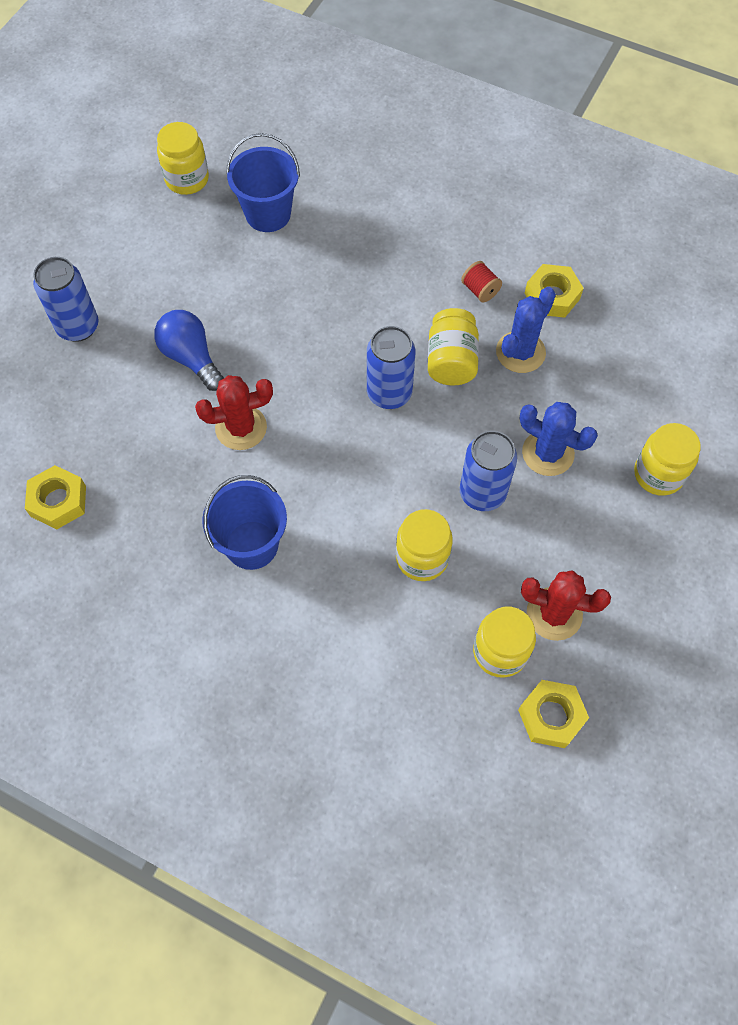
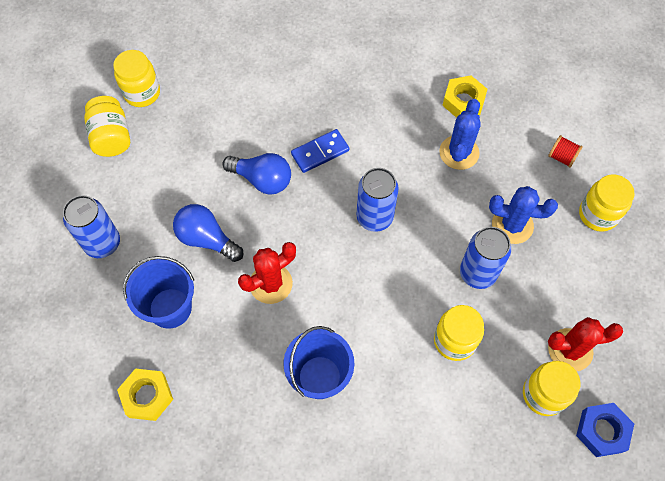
camera: 20 degrees left, 0 degrees up
(268, 214) = (219, 102): blue bucket -> blue bucket (170, 308)
(279, 313) = (262, 180): none -> blue light bulb
(358, 303) = (320, 152): none -> blue domino
(451, 361) = (410, 176): yellow jar -> yellow jar (111, 137)
(480, 290) = (408, 113): red spool -> red spool (562, 157)
(551, 716) = (602, 431): yellow nut -> blue nut

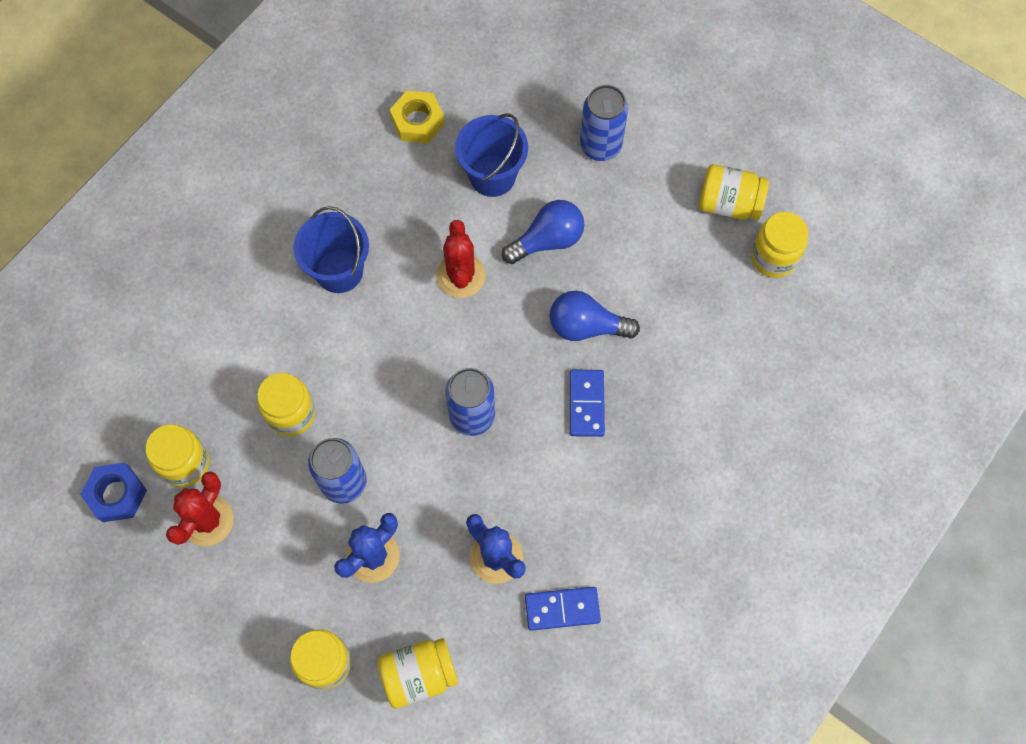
camera: 120 degrees right, 5 degrees up
(262, 180) = (586, 326): blue light bulb -> blue light bulb turned 45 degrees clockwise
(463, 101) = (562, 609): yellow nut -> blue domino
(562, 157) = (419, 674): red spool -> yellow jar

